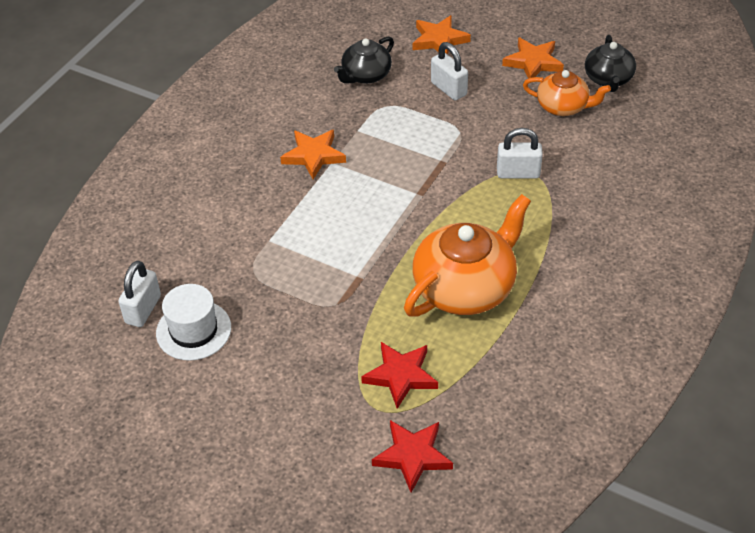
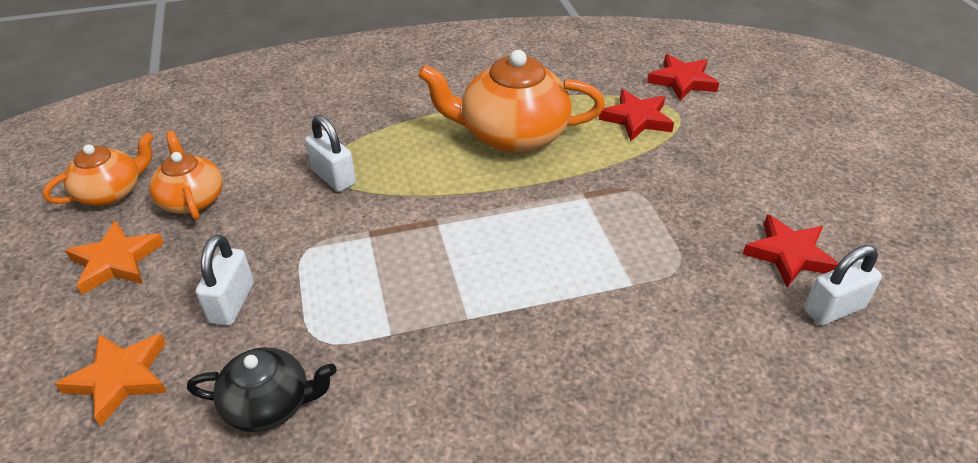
camera: 135 degrees left, 5 degrees down
(193, 330) = (789, 254): white hat -> red star
(313, 156) = (476, 342): orange star -> none
(608, 79) = (111, 192): black teapot -> orange teapot

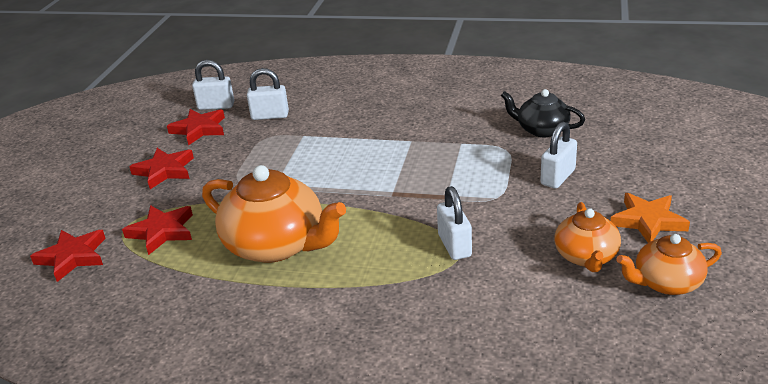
camera: 150 degrees left, 10 degrees down
(120, 378) = (631, 156): orange star -> none
(725, 311) = (270, 116): none -> white padlock
(735, 180) = (164, 171): none -> red star

